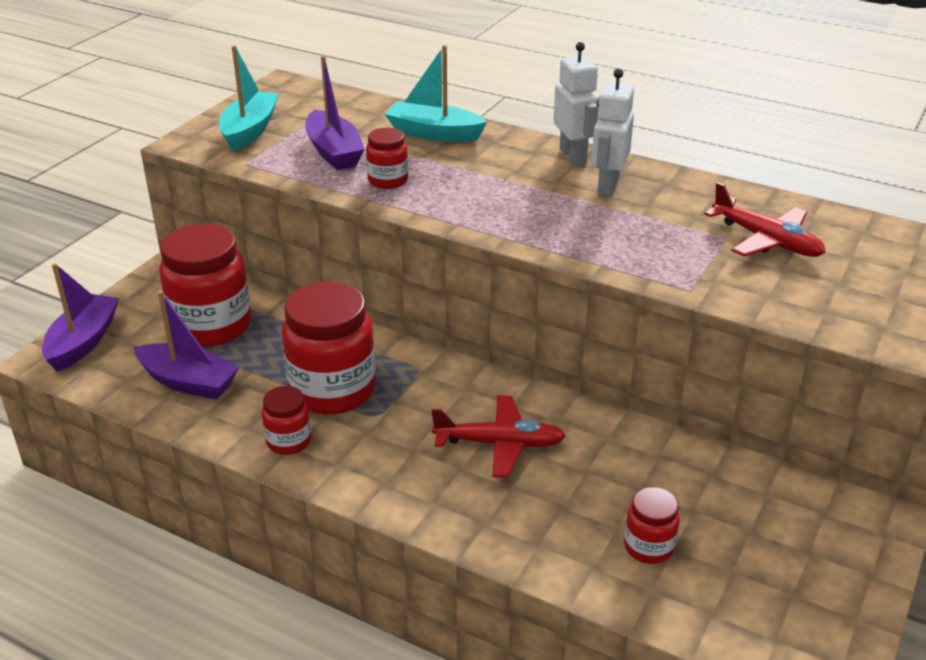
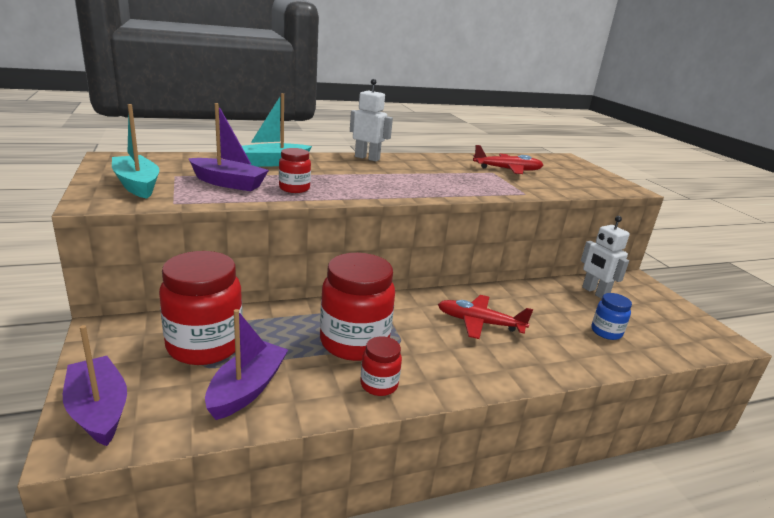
camera: 50 degrees left, 10 degrees down
(188, 382) = (247, 389): purple boat -> purple boat turned 45 degrees counterclockwise
(499, 444) = (480, 323): red plane -> red plane turned 120 degrees counterclockwise
(607, 186) = (408, 166): white robot -> white robot (594, 292)
(648, 547) = (606, 332): red jar -> blue jar

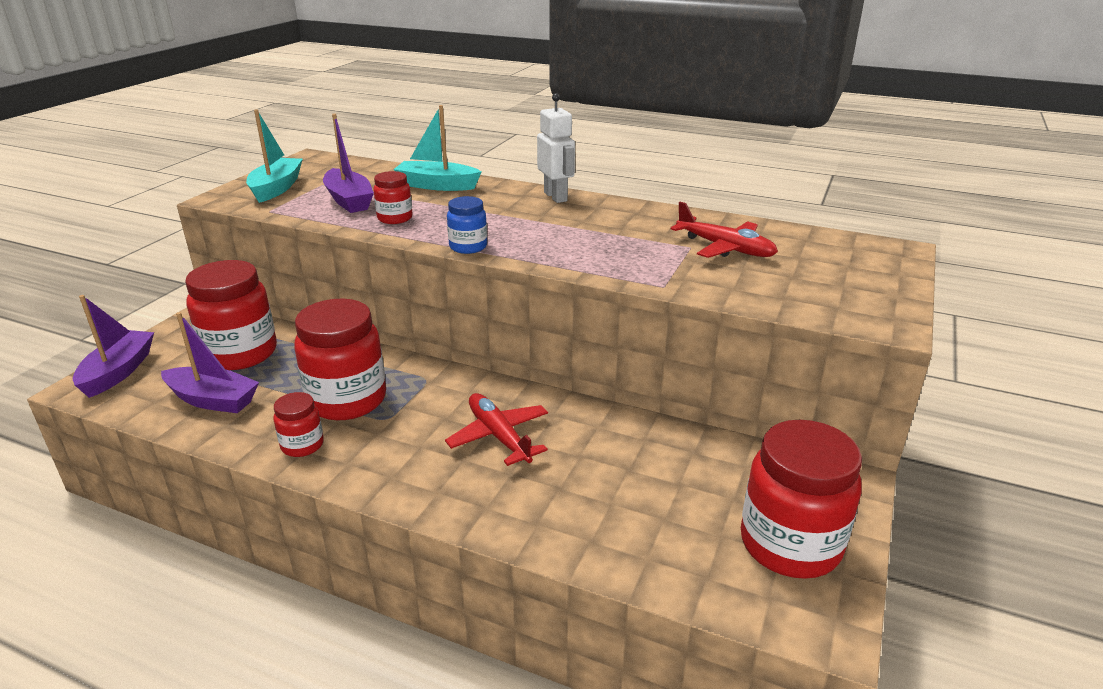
camera: 45 degrees right, 5 degrees up
(247, 389) = (213, 400): purple boat -> purple boat turned 45 degrees clockwise
(594, 292) = (731, 469): white robot -> none
(606, 332) = (641, 518): blue jar -> blue jar (468, 247)
(665, 315) = (790, 545): none -> red jar

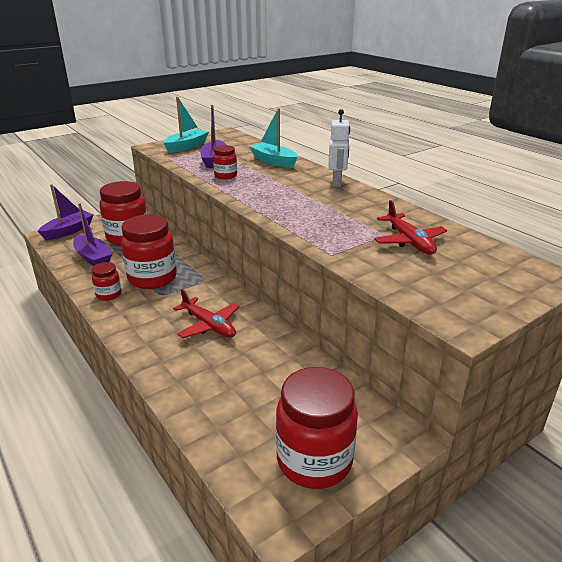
camera: 30 degrees right, 0 degrees up
(468, 247) = (244, 201): blue jar -> none
(499, 436) = (208, 325): red plane -> red plane turned 135 degrees clockwise

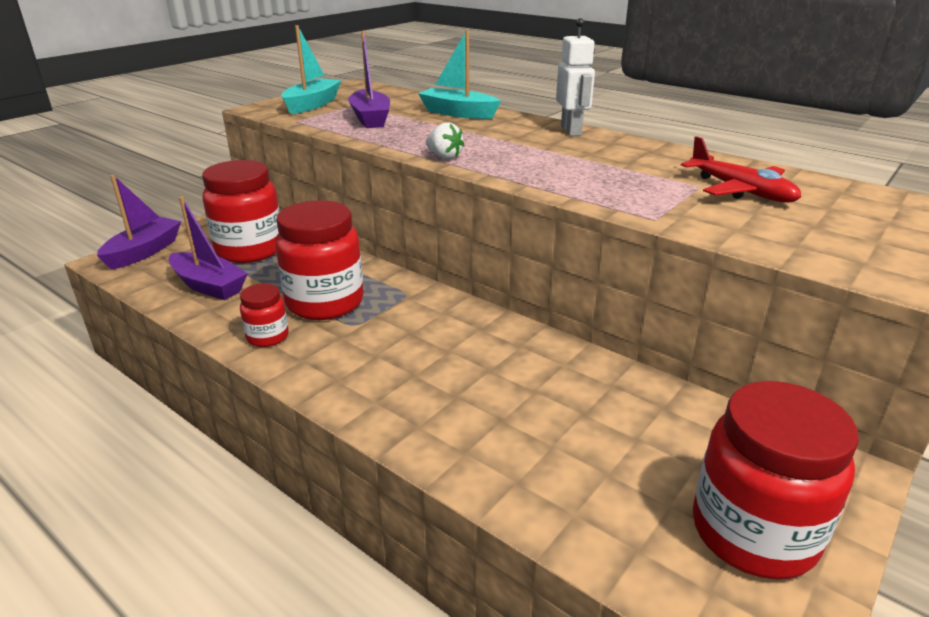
camera: 15 degrees left, 0 degrees up
(208, 325) = (457, 358): red plane -> none
(225, 176) = (404, 136): red jar -> none
(237, 194) = (444, 157): none -> white strawberry

